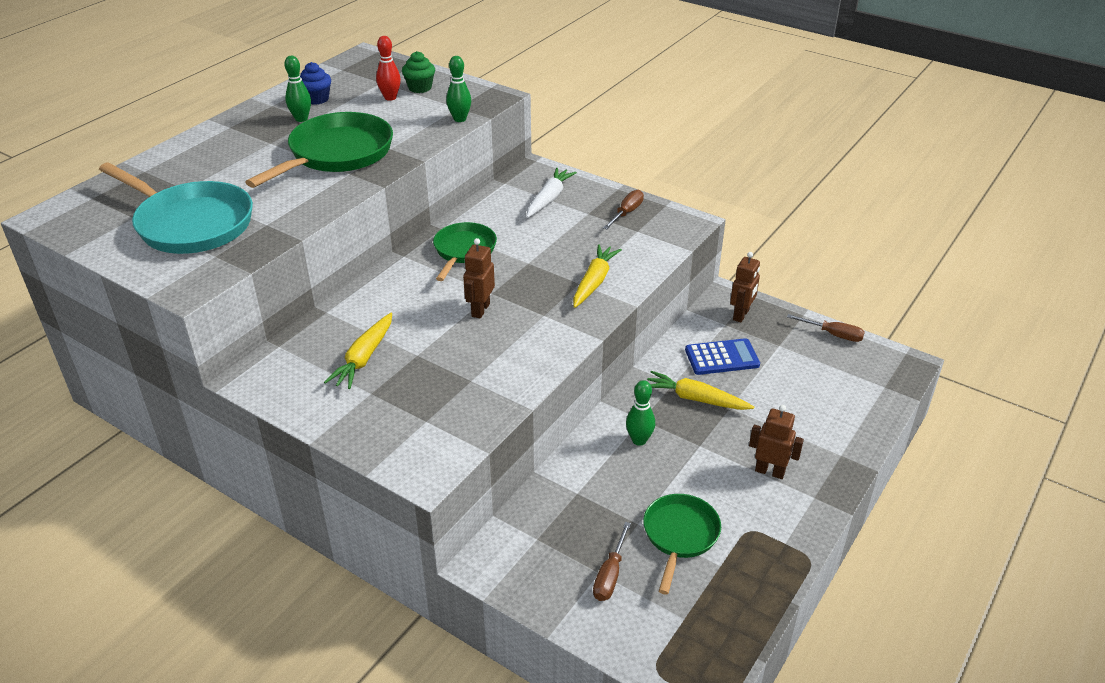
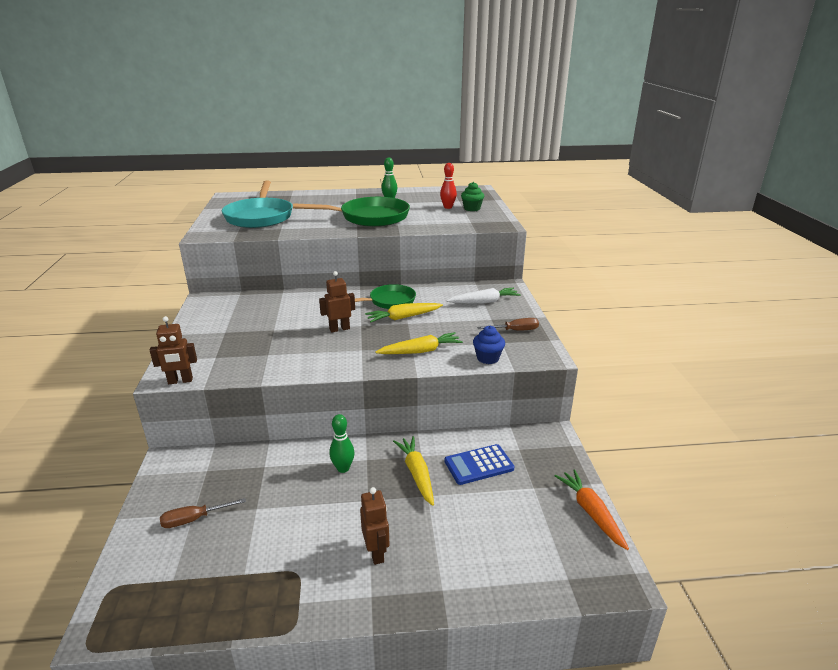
camera: 50 degrees right, 10 degrees down
(317, 99) = (414, 196): blue cupcake -> blue cupcake (487, 358)
(364, 358) = (254, 317): yellow carrot -> yellow carrot (403, 317)
(460, 119) = (459, 227): green bowling pin -> none
(680, 535) = (260, 535): green pan -> none
(722, 357) = (479, 465): blue calculator -> blue calculator turned 120 degrees clockwise
(741, 315) = (541, 451): brown robot -> brown robot (180, 381)
(833, 334) = (591, 512): brown screwdriver -> orange carrot

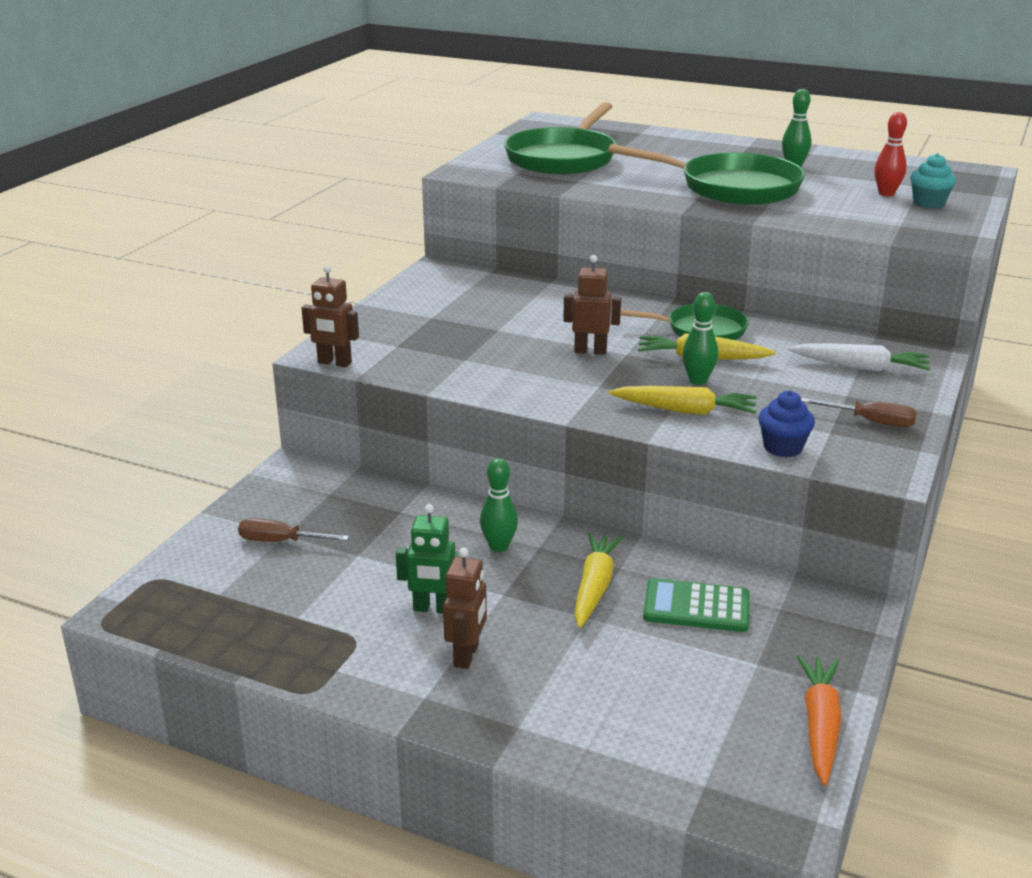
camera: 30 degrees right, 0 degrees up
(259, 216) = (563, 158): turquoise pan -> green pan
(332, 528) = (433, 609): none -> green robot
(412, 331) = (698, 380): none -> green bowling pin
(472, 208) = (928, 203): green cupcake -> turquoise cupcake
(479, 465) = (696, 607): blue calculator -> green calculator

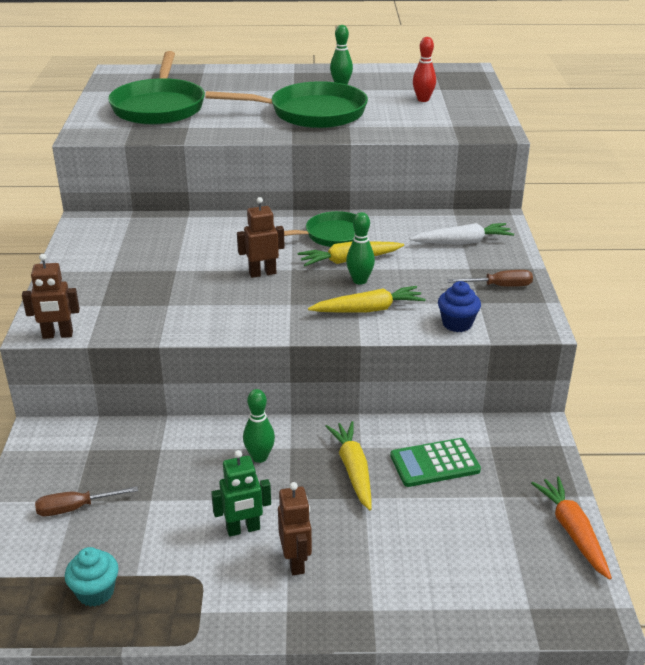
camera: 25 degrees left, 5 degrees up
(928, 203) = (457, 103): turquoise cupcake -> turquoise cupcake (95, 592)

